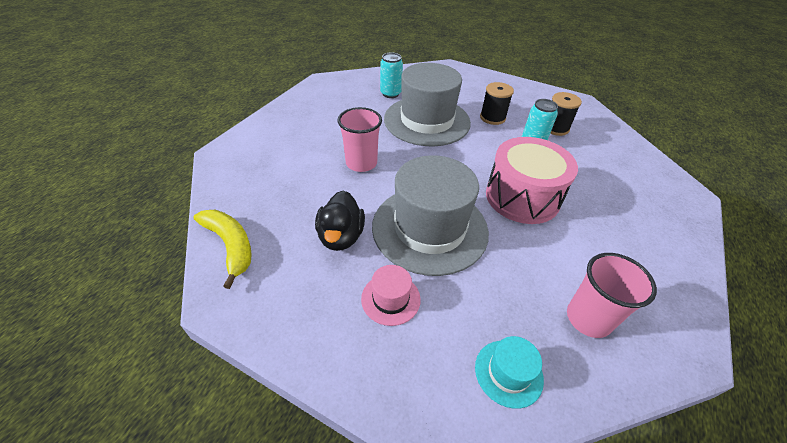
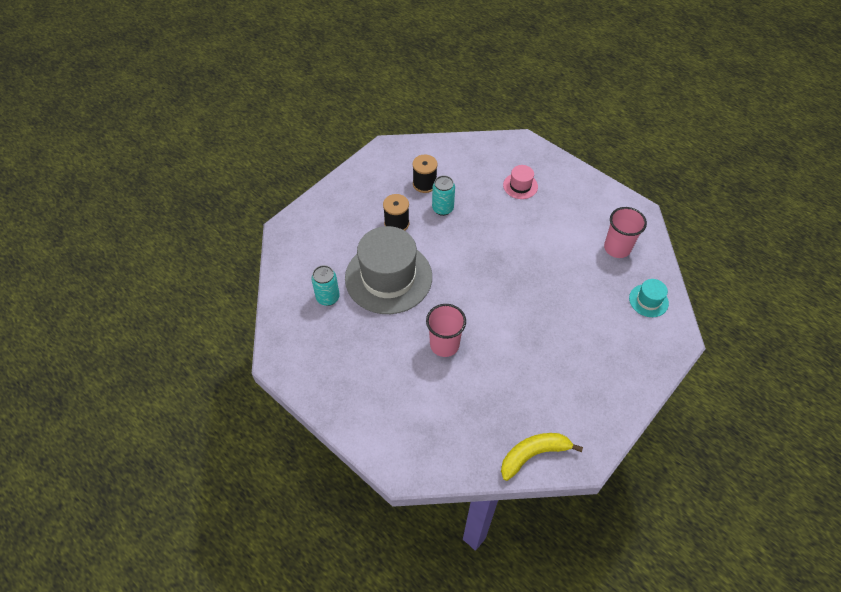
camera: 75 degrees left, 10 degrees up
(341, 236) = (533, 373): black duck -> none
(390, 299) = (594, 349): pink hat -> pink hat (520, 186)
(429, 228) = (533, 311): grey hat -> none
(522, 197) = (508, 241): pink drum -> none

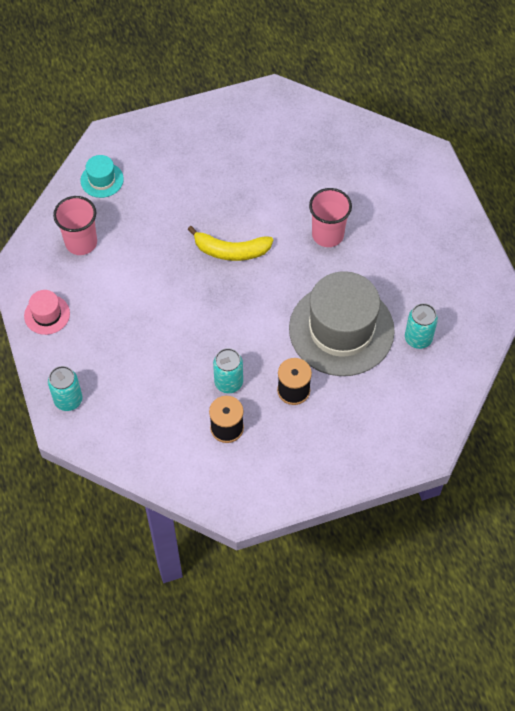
camera: 150 degrees left, 5 degrees up
(520, 186) = (118, 366): pink hat -> pink hat (47, 314)
(533, 155) = (68, 400): none -> turquoise can
(533, 454) = (312, 115): yellow banana -> yellow banana (231, 251)

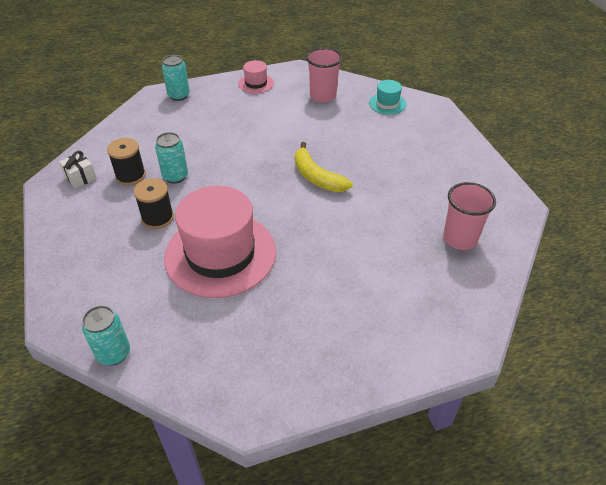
camera: 90 degrees right, 15 degrees down
(229, 479) = (80, 178): none -> white gift
(231, 251) = (317, 177): yellow banana -> yellow banana turned 45 degrees counterclockwise
(327, 235) = (339, 246): pink cup -> pink cup (460, 238)
(341, 329) = (220, 254): grey hat -> pink hat
(418, 338) = (200, 320): turquoise can -> turquoise can (114, 353)

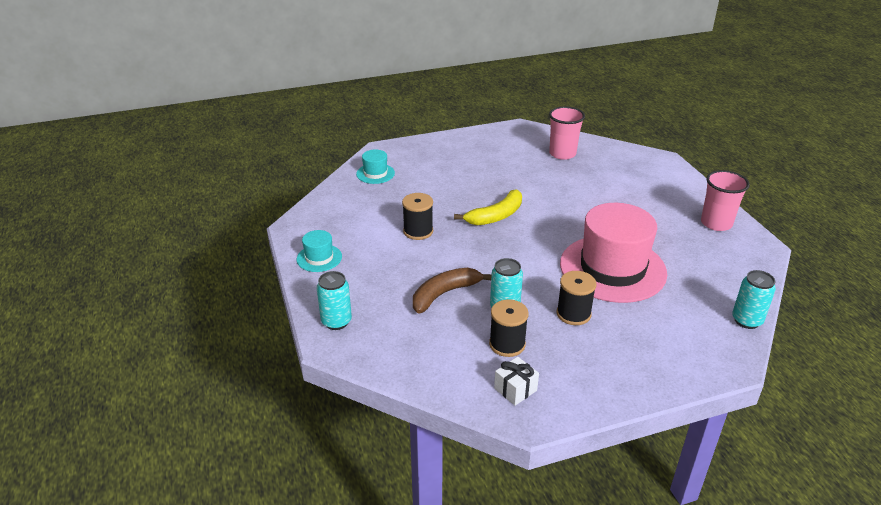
camera: 90 degrees left, 10 degrees down
(200, 144) = (444, 294): none -> brown banana
(256, 83) = (319, 258): pink hat -> turquoise hat
(291, 130) = (418, 231): none -> black spool
(323, 96) = (355, 211): pink cup -> pink cup (716, 223)

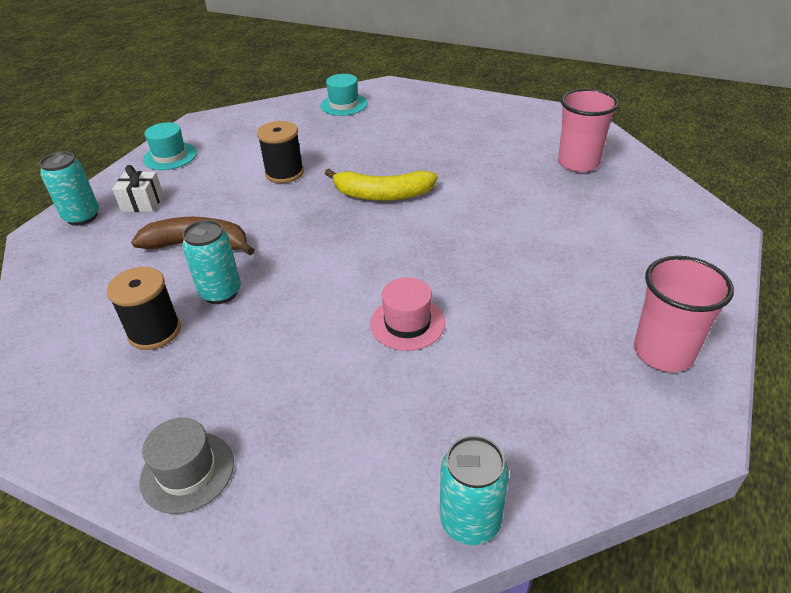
camera: 45 degrees right, 5 degrees up
(515, 389) = (75, 384): white gift -> white gift (142, 203)
(573, 314) = (271, 346): black spool -> none
(612, 268) = (407, 323): pink hat -> pink hat, size x0.44
(631, 379) = (187, 471): none -> grey hat

